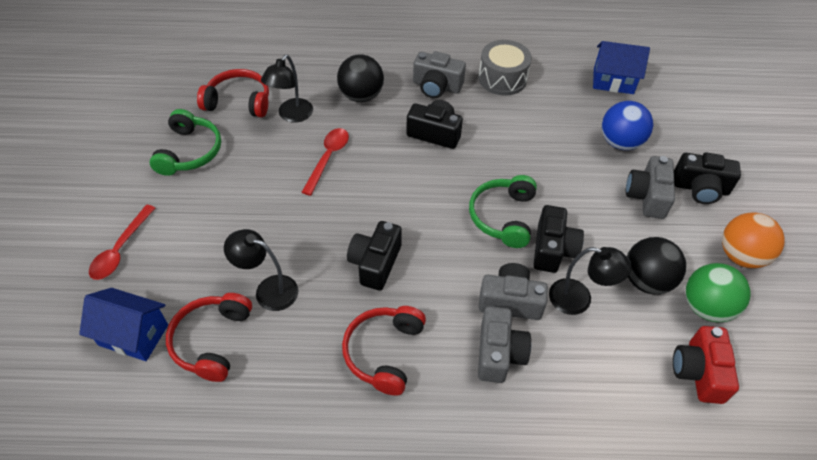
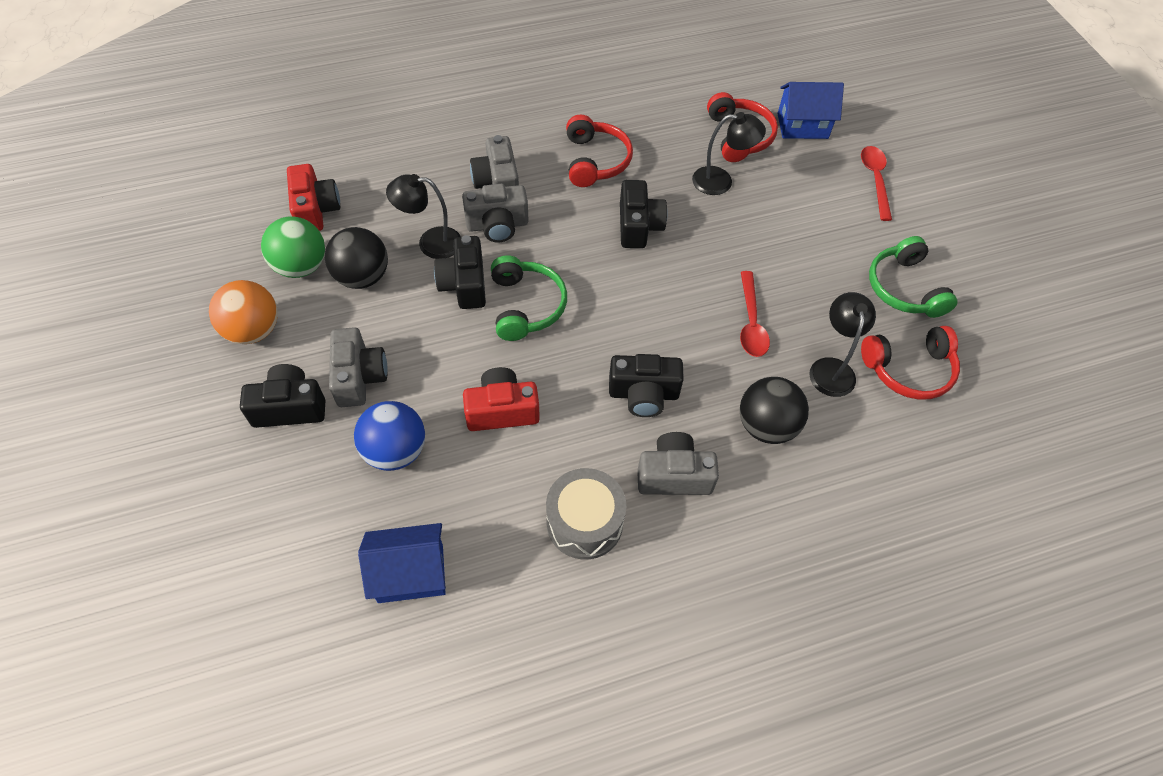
camera: 160 degrees right, 5 degrees up
(540, 148) = (502, 410): none -> red camera

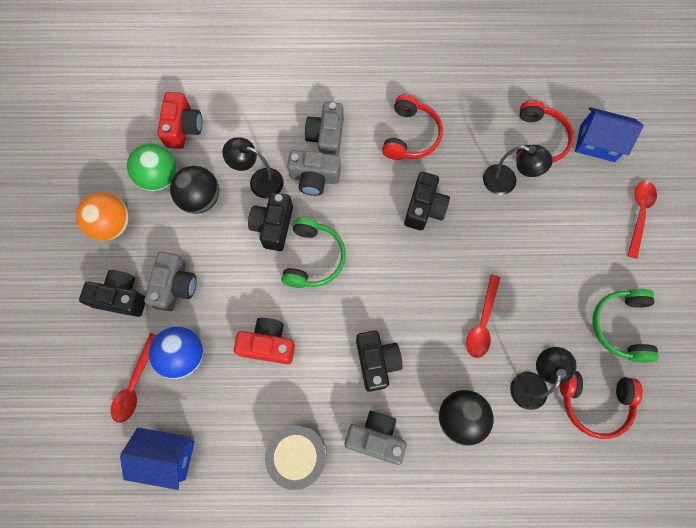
camera: 20 degrees right, 15 degrees up
(339, 501) = (135, 384): none -> red spoon
(643, 394) = (376, 361): black camera -> black camera turned 120 degrees counterclockwise

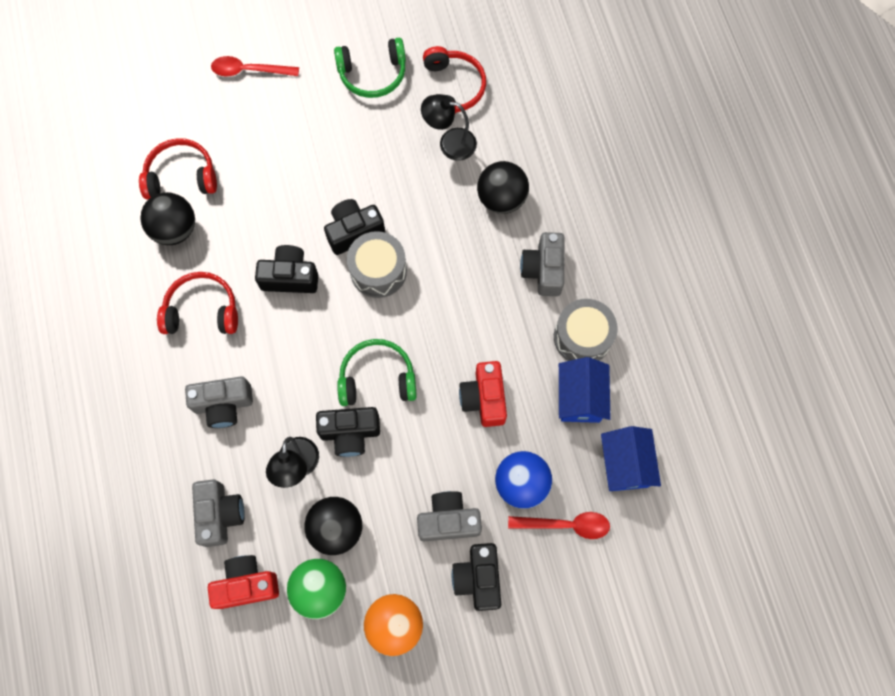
camera: 105 degrees left, 0 degrees up
(314, 178) = (280, 404): grey camera -> grey camera (220, 514)
(376, 361) = (470, 286): black camera -> black camera (354, 231)
(412, 282) = (378, 271): none -> grey drum
(482, 322) = (402, 196): red spoon -> none
(489, 128) = (175, 229): none -> black ball
(506, 182) = (239, 200): black lamp -> none
(597, 143) = (173, 118): blue house -> blue house (580, 398)

